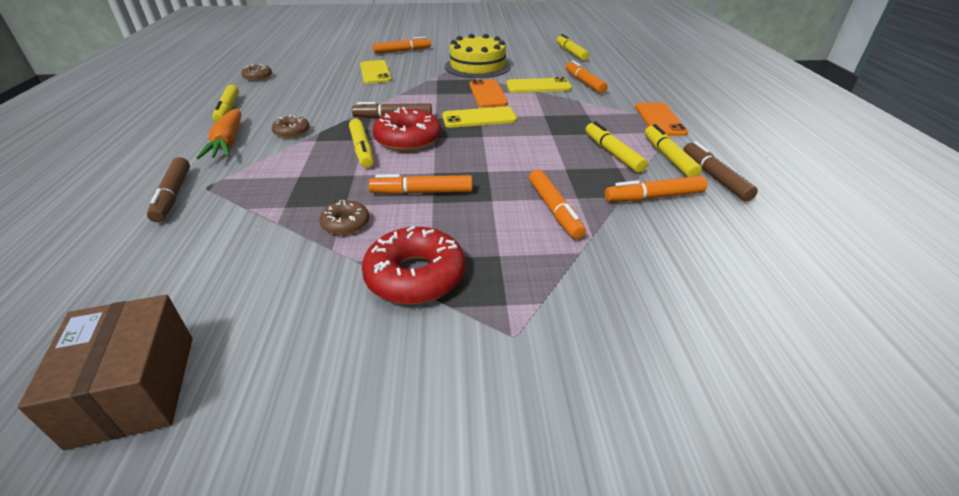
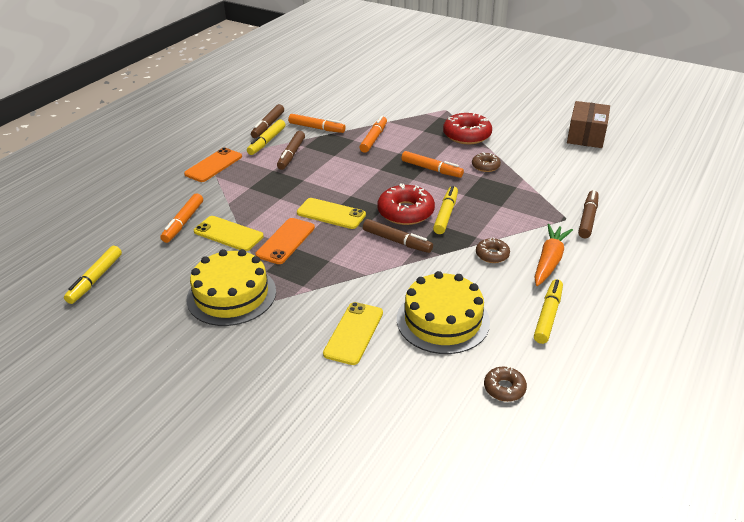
camera: 145 degrees left, 0 degrees up
(316, 90) = (443, 320): none -> yellow cake
(402, 51) = (270, 385): orange marker -> none
(612, 153) = (291, 154): yellow marker -> brown marker

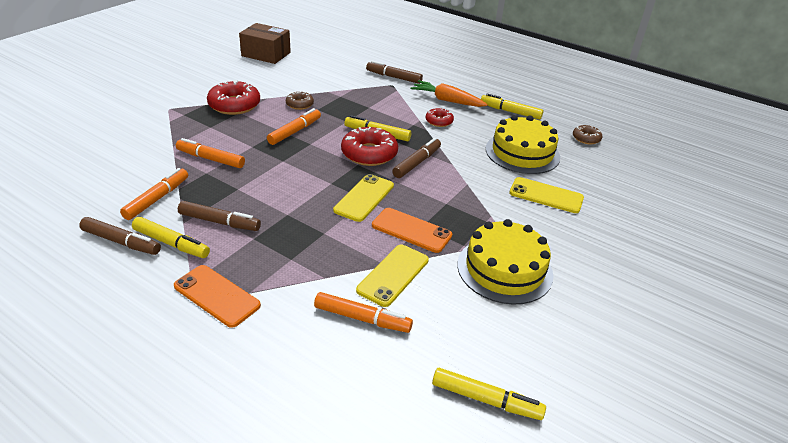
camera: 90 degrees left, 0 degrees up
(492, 255) = (439, 121): brown donut -> red donut

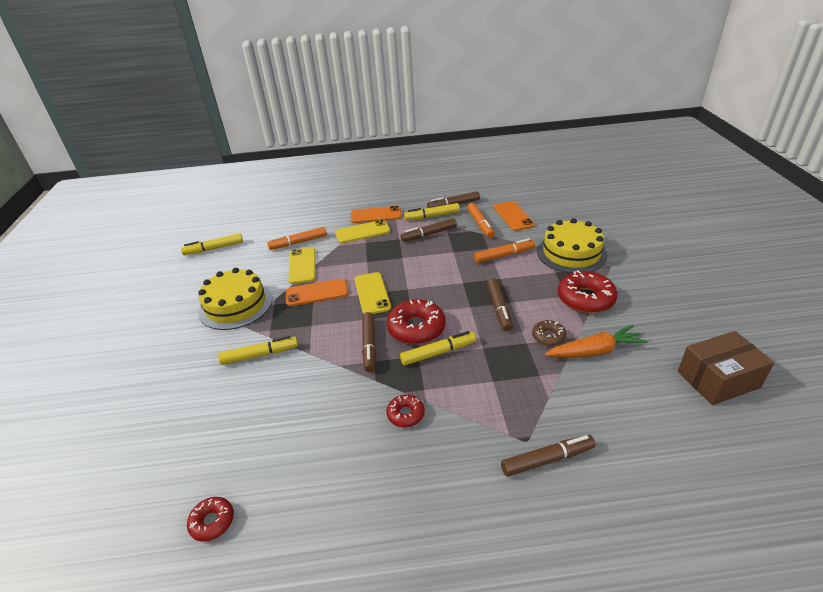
camera: 145 degrees right, 0 degrees up
(115, 185) = (513, 216): none -> orange phone
(294, 131) = (499, 308): orange marker -> brown marker
(447, 100) = (435, 463): orange carrot -> orange carrot (594, 351)
(510, 112) = (342, 505): yellow marker -> yellow marker (260, 355)
(522, 153) = (282, 430): yellow cake -> yellow cake (571, 253)
(546, 195) = (231, 386): yellow phone -> yellow phone (362, 232)
(586, 138) = (212, 522): brown donut -> red donut

